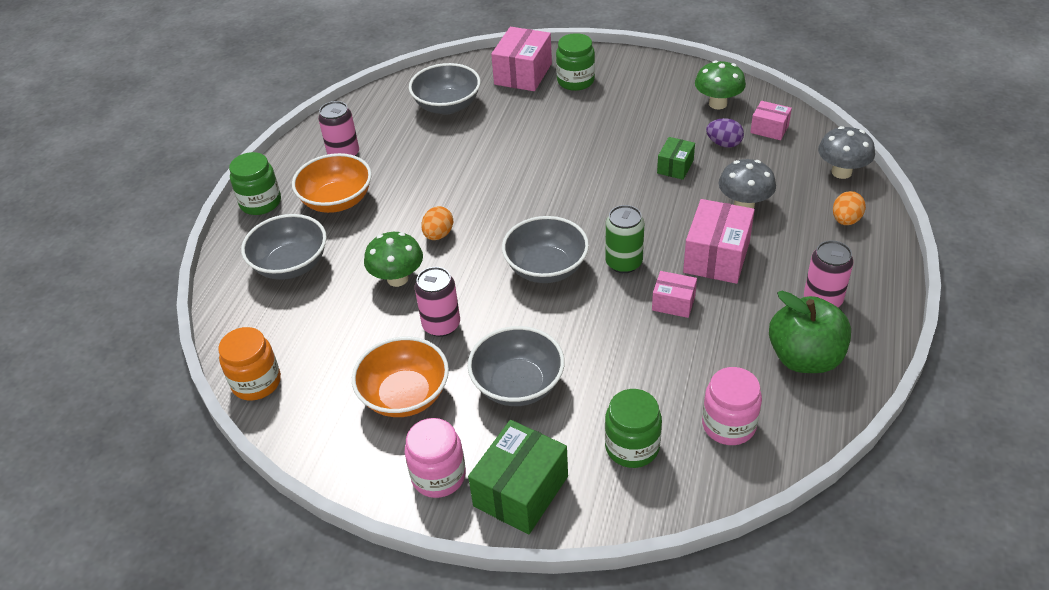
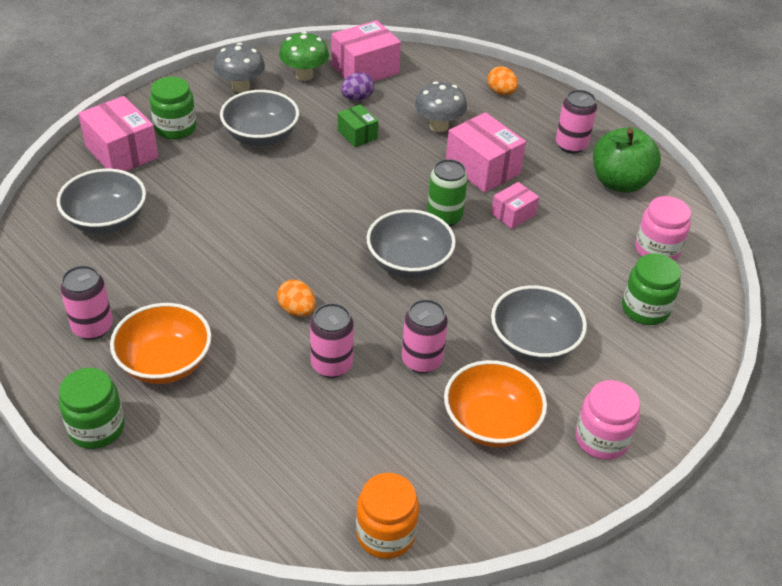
camera: 65 degrees left, 0 degrees up
(290, 265) = (230, 440): grey bowl -> grey bowl (261, 136)
(397, 279) = (331, 365): green mushroom -> pink can
(521, 491) = (649, 393): green box -> none
(769, 129) = (365, 69): pink box -> pink box, size x1.78
(841, 172) = (449, 66): grey mushroom -> grey mushroom (240, 87)

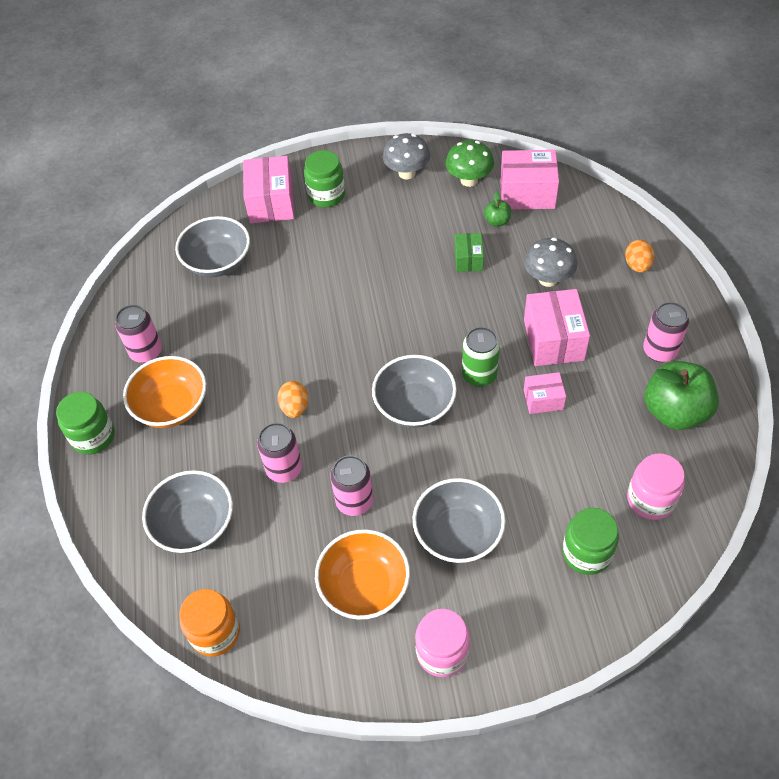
camera: 40 degrees right, 10 degrees up
(261, 136) = (387, 229): grey bowl -> grey bowl (194, 525)
(357, 98) = (497, 221): purple egg -> green apple

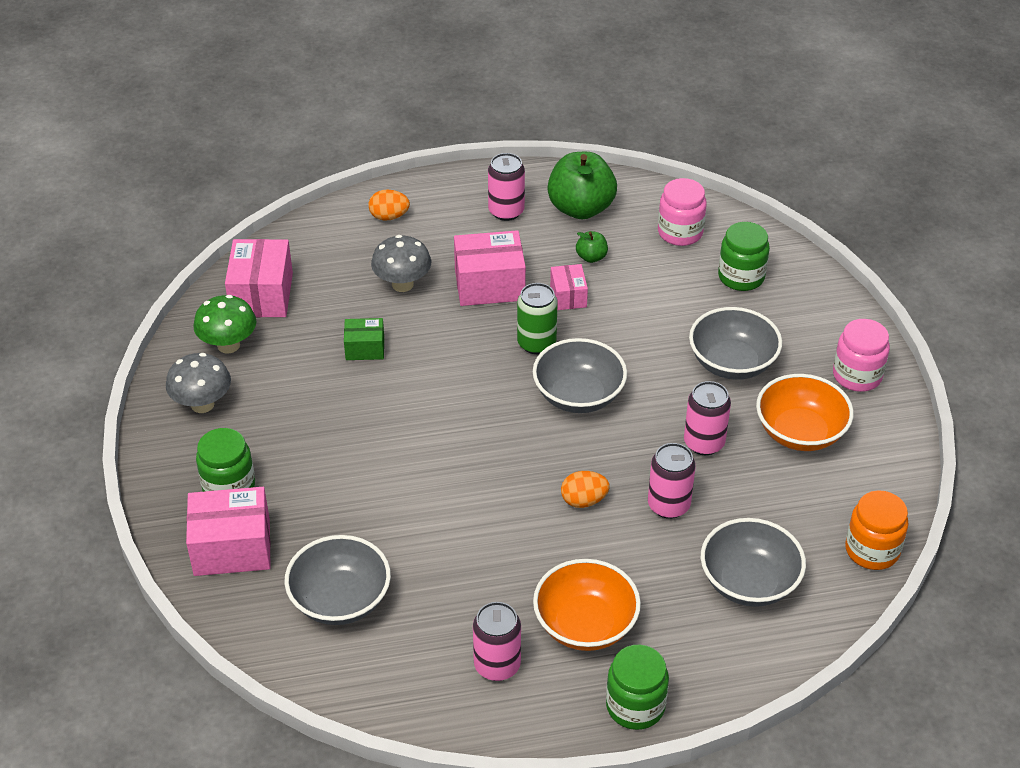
camera: 95 degrees left, 10 degrees down
(497, 221) = (305, 322): green apple -> green apple (591, 257)

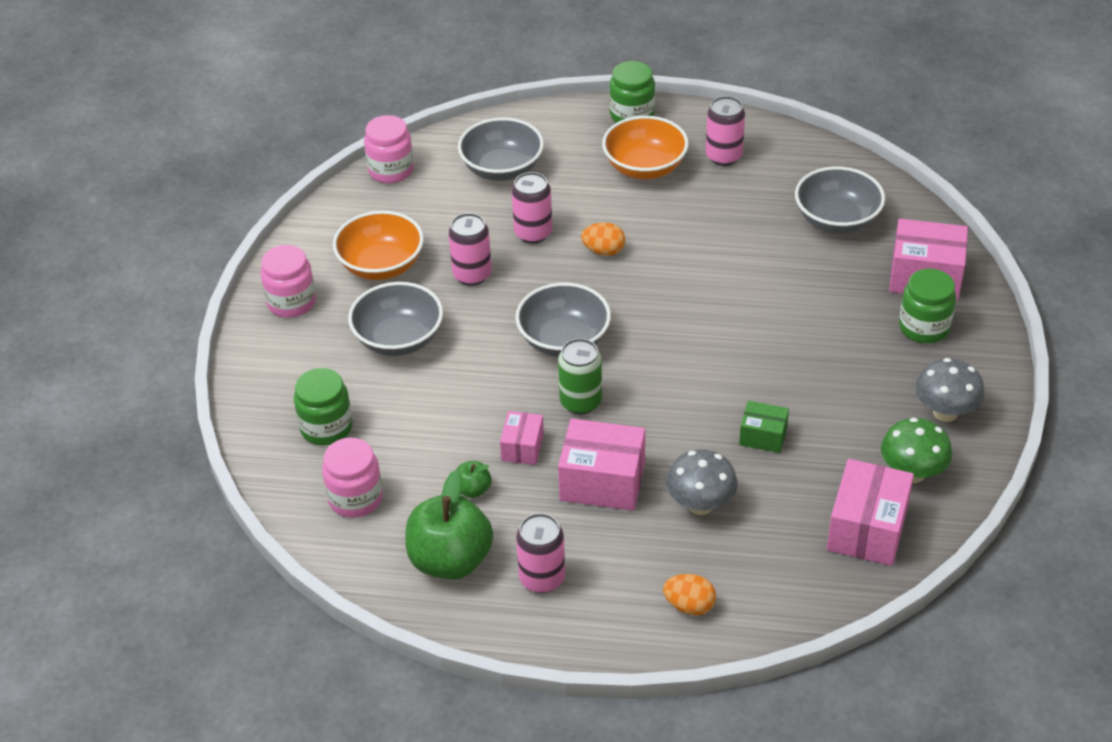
camera: 160 degrees left, 0 degrees up
(872, 550) = (391, 170): orange jar -> pink jar

